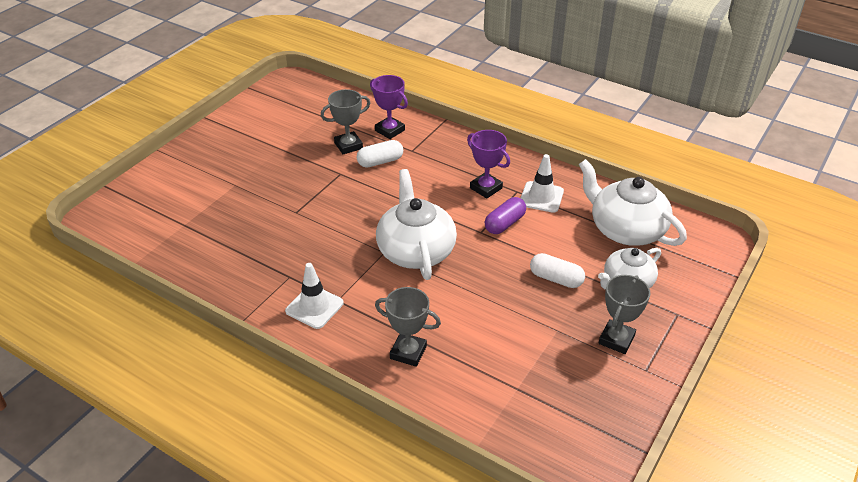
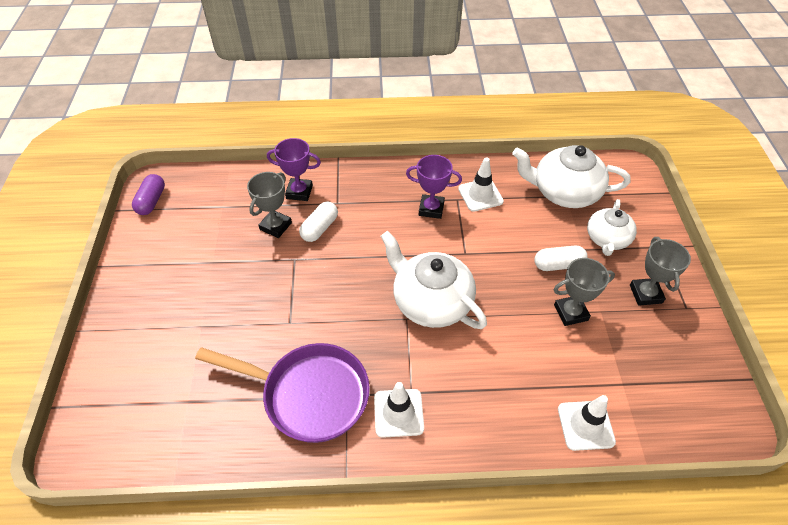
camera: 35 degrees left, 10 degrees up
(264, 262) = (309, 394): none -> purple pan
(408, 352) = (516, 406): grey trophy -> grey trophy (570, 312)
(451, 396) = (585, 425): none -> white traffic cone
(504, 223) = (476, 235): purple capsule -> purple capsule (151, 201)

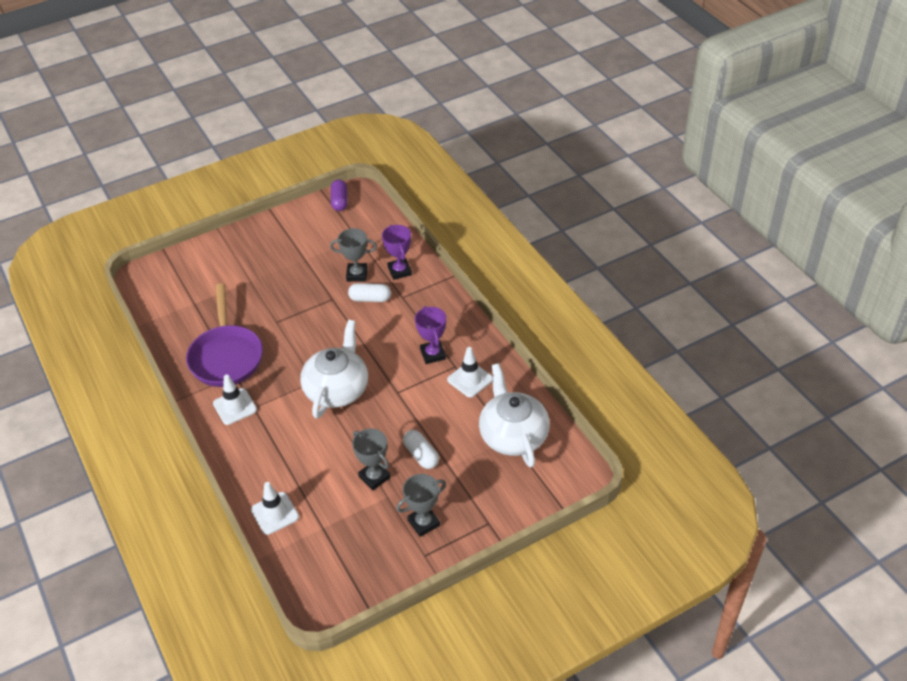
camera: 65 degrees right, 5 degrees down
(151, 201) = (339, 201): purple capsule -> purple capsule turned 75 degrees counterclockwise
(607, 239) = (472, 481): white teapot -> none

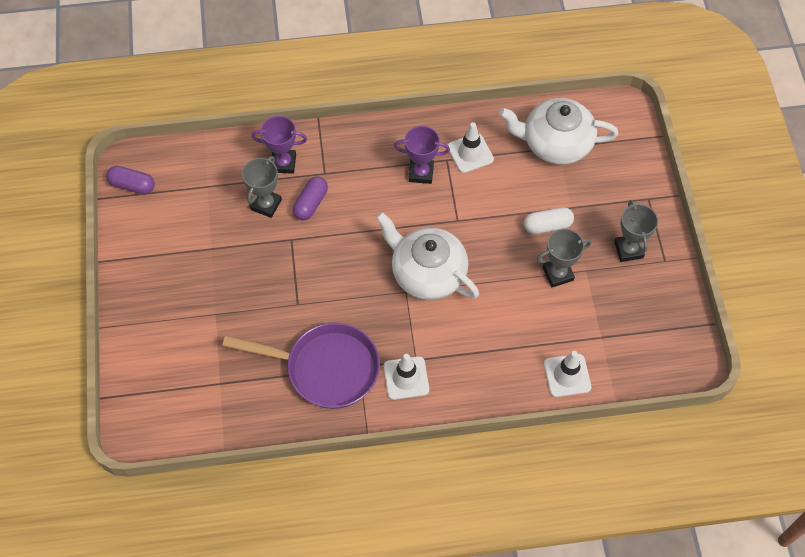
camera: 70 degrees left, 15 degrees up
(370, 299) = (311, 203): white capsule -> purple capsule

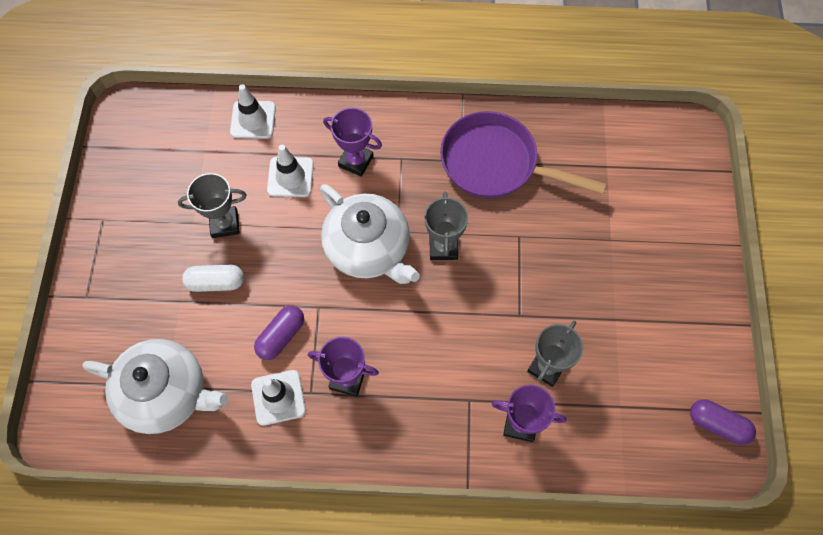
camera: 170 degrees left, 5 degrees up
(311, 203) = (491, 359): purple capsule -> purple capsule (281, 336)
(406, 378) = (415, 142): white traffic cone -> white traffic cone (290, 177)
(457, 349) = (356, 161): none -> purple trophy
(628, 250) = (136, 238): grey trophy -> grey trophy (443, 247)

